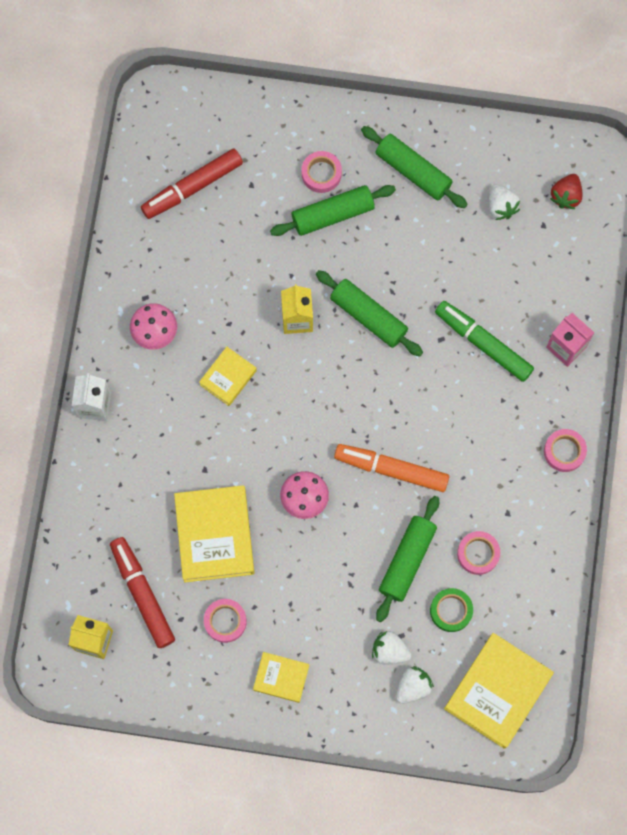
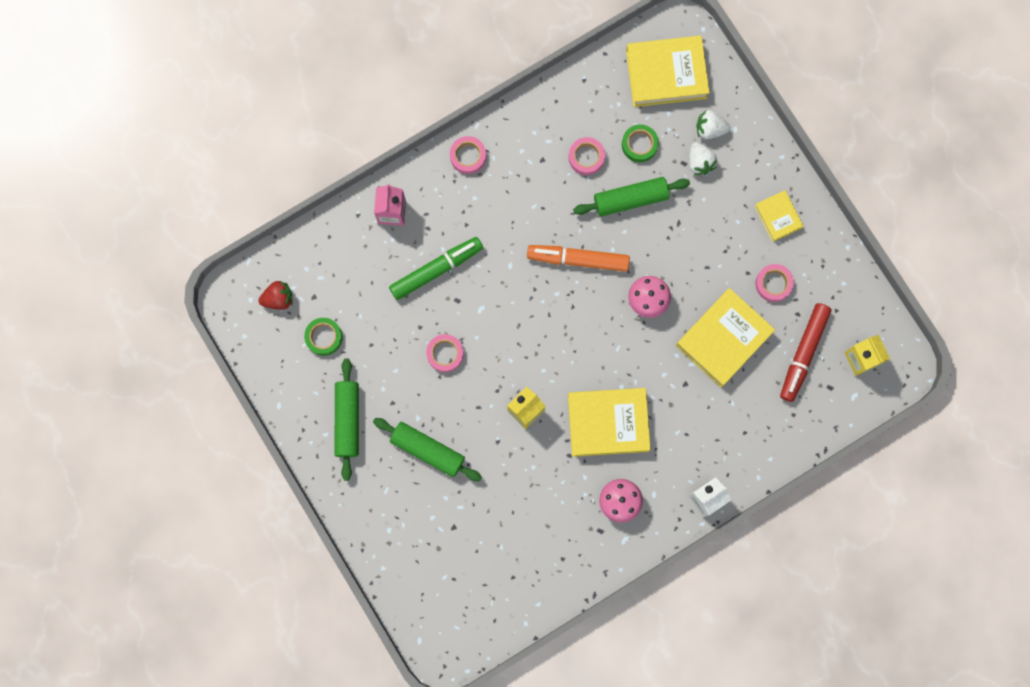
camera: 130 degrees left, 5 degrees up
(192, 187) = (491, 568): red marker -> none
(228, 377) = (608, 423): yellow book -> yellow book, size x1.85
(321, 173) = (403, 484): pink tape -> pink tape (445, 354)
(368, 316) = (482, 363): green rolling pin -> none
(391, 469) = (578, 259): orange marker -> orange marker turned 120 degrees clockwise
(483, 343) = (436, 269): green marker -> green marker turned 120 degrees counterclockwise
(501, 207) = (324, 337): white strawberry -> green tape

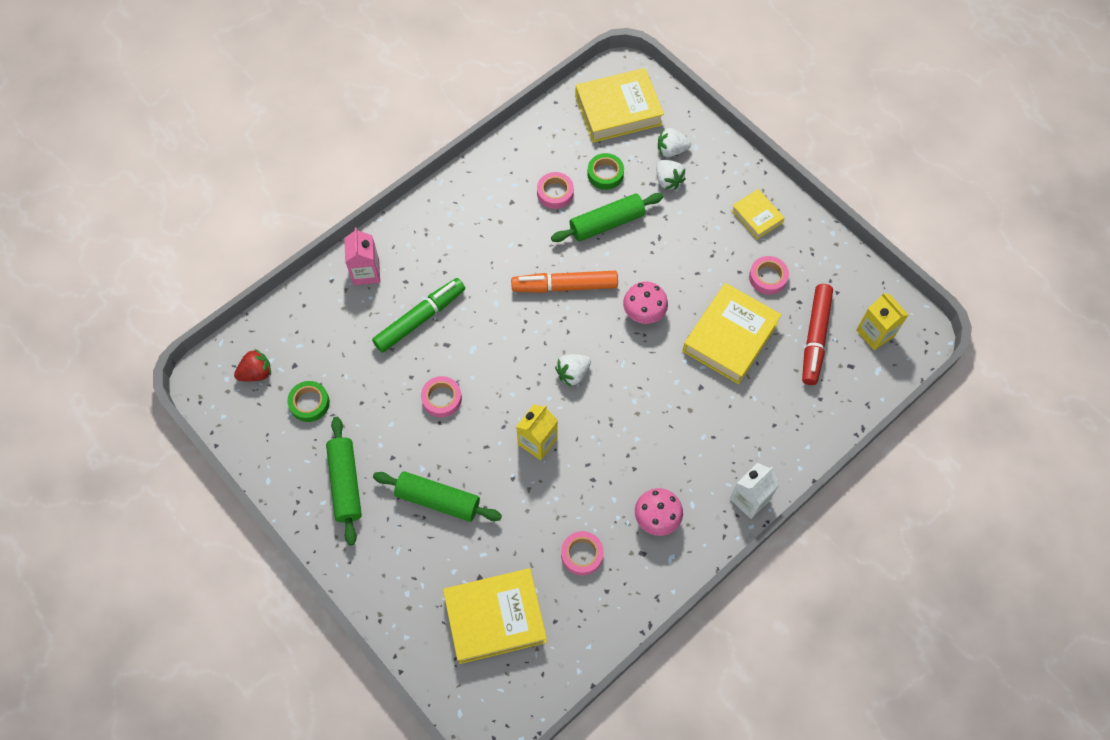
camera: 10 degrees left, 15 degrees down
(468, 156) = (436, 210): pink tape -> pink tape (582, 554)
(569, 350) = (573, 373): none -> white strawberry
(608, 423) = (628, 439): yellow book -> yellow book (495, 617)

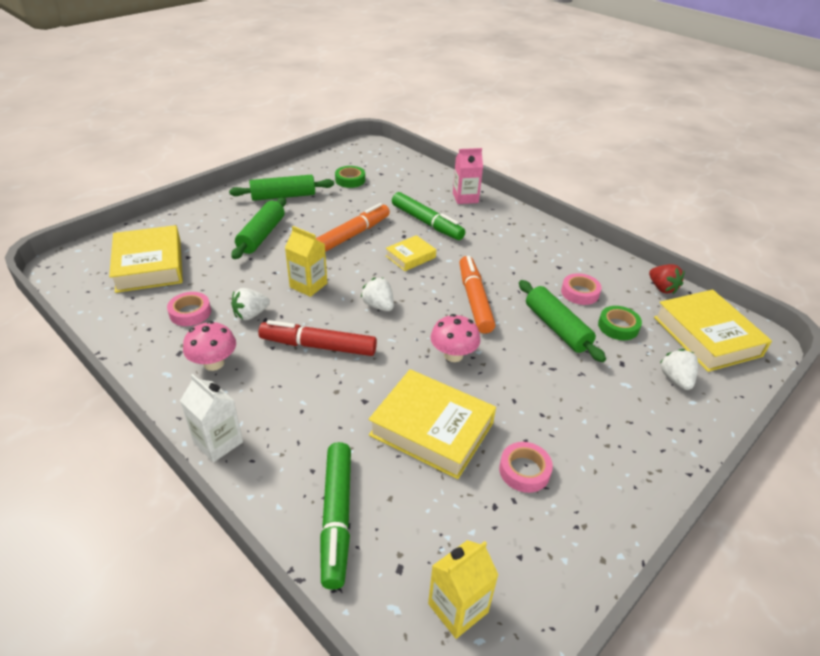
camera: 85 degrees right, 25 degrees down
(256, 373) = (374, 160): red strawberry -> red strawberry (662, 288)
(441, 398) = (353, 235): pink tape -> orange marker
(668, 180) = (632, 376): white strawberry -> white strawberry (251, 314)
(756, 216) = (614, 461): yellow book -> yellow book (410, 257)
(814, 406) = (337, 517): none -> green marker
(815, 338) = (441, 523): red marker -> red marker (318, 346)

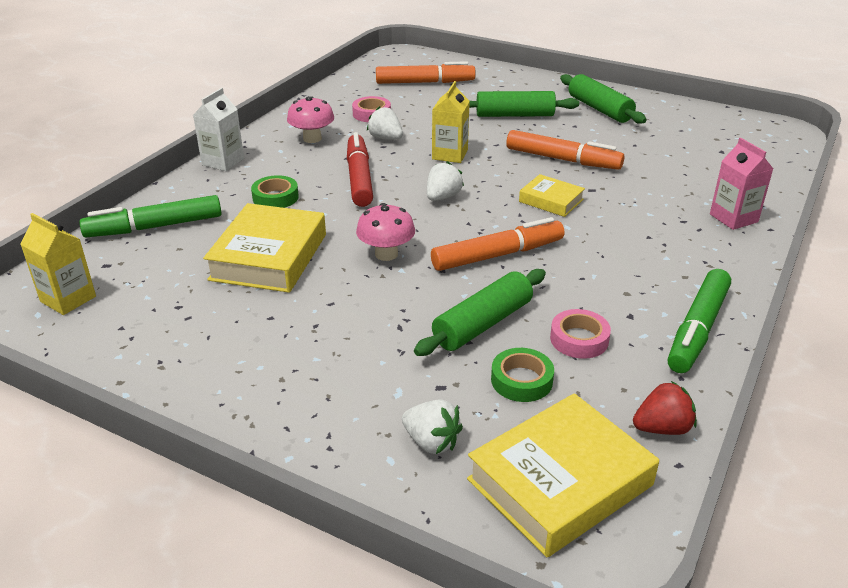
camera: 75 degrees right, 5 degrees down
(149, 265) = (425, 82): yellow book -> orange marker
(350, 180) = (680, 136): green tape -> green tape (275, 197)
(427, 223) = (637, 199): green marker -> green marker (697, 330)
(524, 470) = (227, 320): pink tape -> none
(662, 288) = (662, 428): red strawberry -> red strawberry turned 150 degrees counterclockwise
(676, 379) = (431, 442): white strawberry -> white strawberry turned 60 degrees clockwise

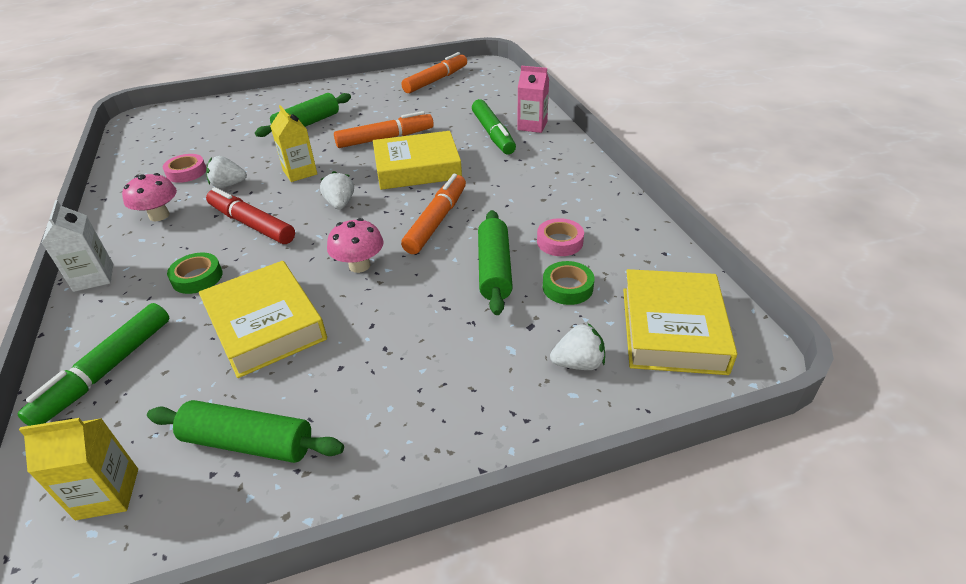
camera: 45 degrees left, 5 degrees up
(425, 82) = (198, 130): orange marker -> orange marker (436, 80)
(551, 200) = (417, 168): yellow book -> yellow book, size x1.85
(599, 109) = (360, 96): green rolling pin -> green rolling pin (248, 443)
(662, 428) = (669, 262): red strawberry -> none
(697, 330) = (606, 197): green marker -> green marker (493, 134)

